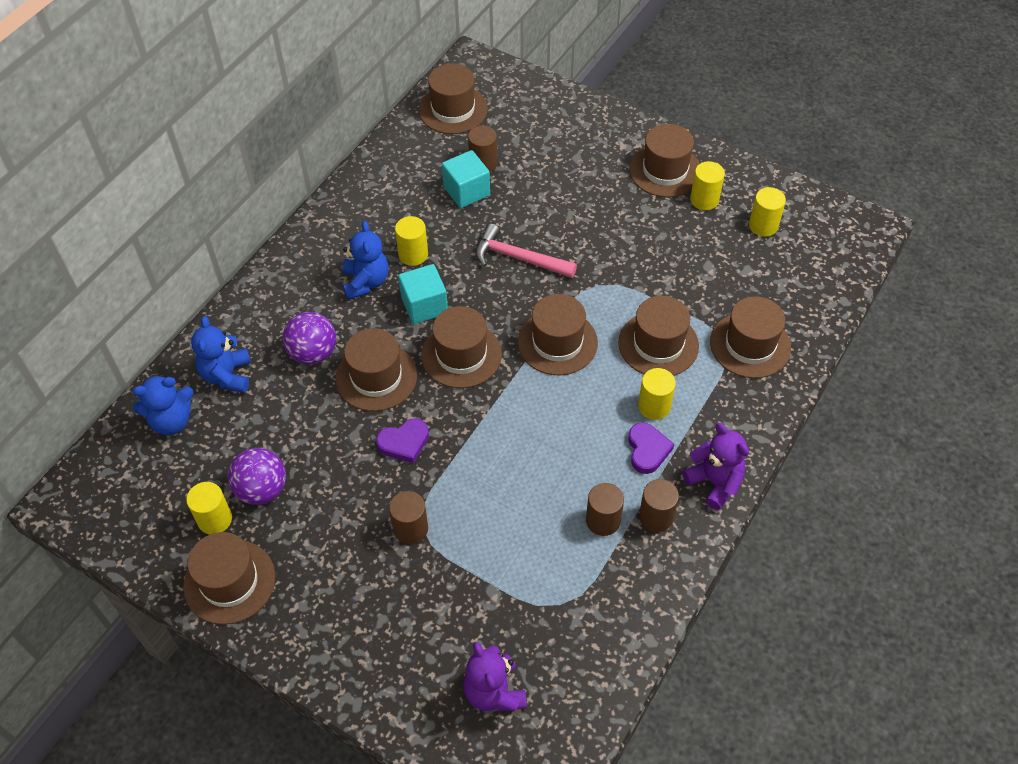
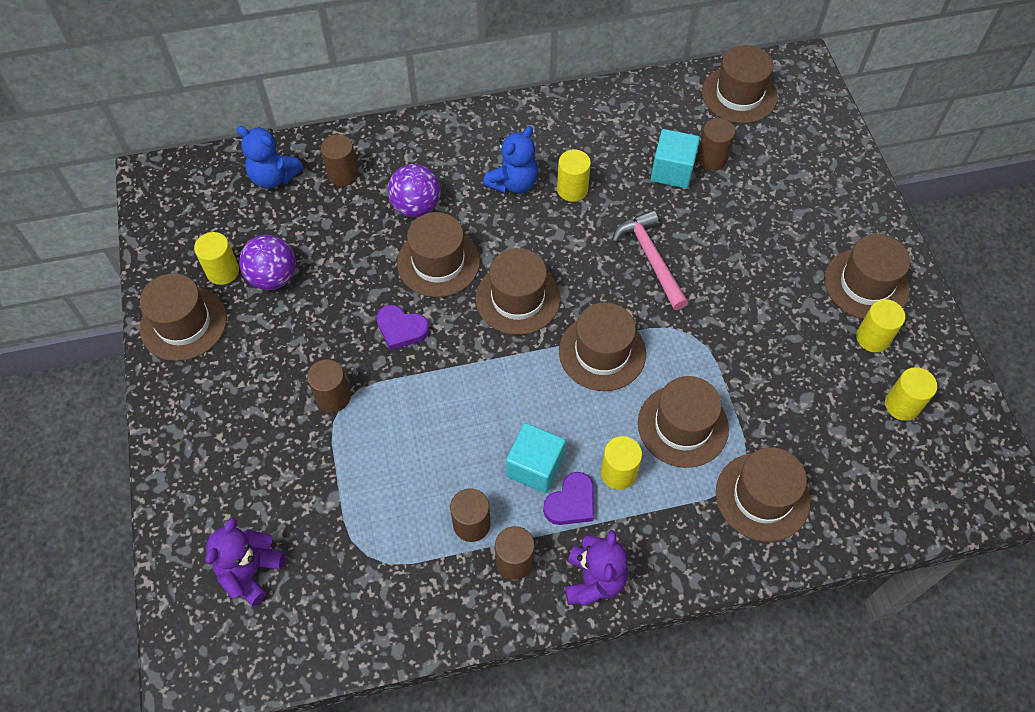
camera: 45 degrees right, 5 degrees up
(227, 375) = (343, 174): blue teddy bear -> brown cylinder
(424, 305) = (535, 236): turquoise cube -> turquoise cube (535, 467)

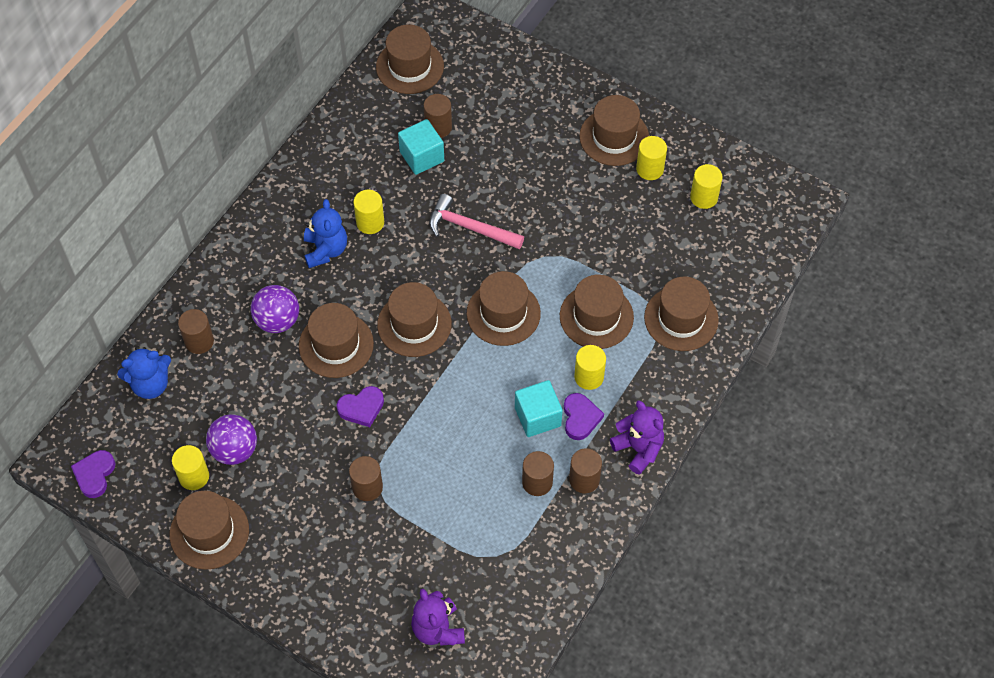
camera: 45 degrees left, 0 degrees up
(162, 209) = (94, 474): none -> purple heart

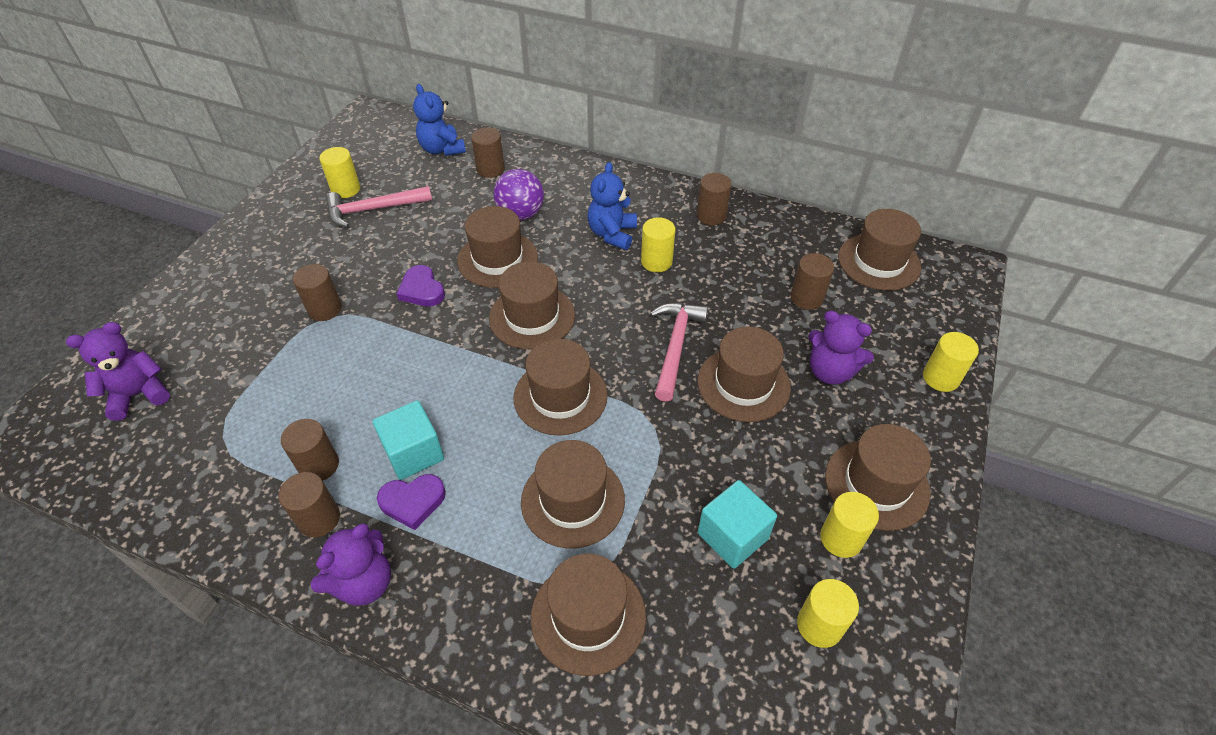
camera: 80 degrees right, 10 degrees down
(94, 474) = (351, 135): purple heart -> none
(209, 532) = (286, 208): brown hat -> brown hat (743, 384)
(234, 450) = (373, 209): purple ball -> pink hammer
(321, 169) = (711, 216): none -> brown cylinder
(326, 250) = (612, 234): blue teddy bear -> blue teddy bear turned 120 degrees clockwise
(422, 156) = (759, 290): turquoise cube -> turquoise cube (732, 536)
(515, 134) = (830, 371): none -> purple teddy bear
(589, 377) = (476, 504): yellow cylinder -> yellow cylinder (940, 378)

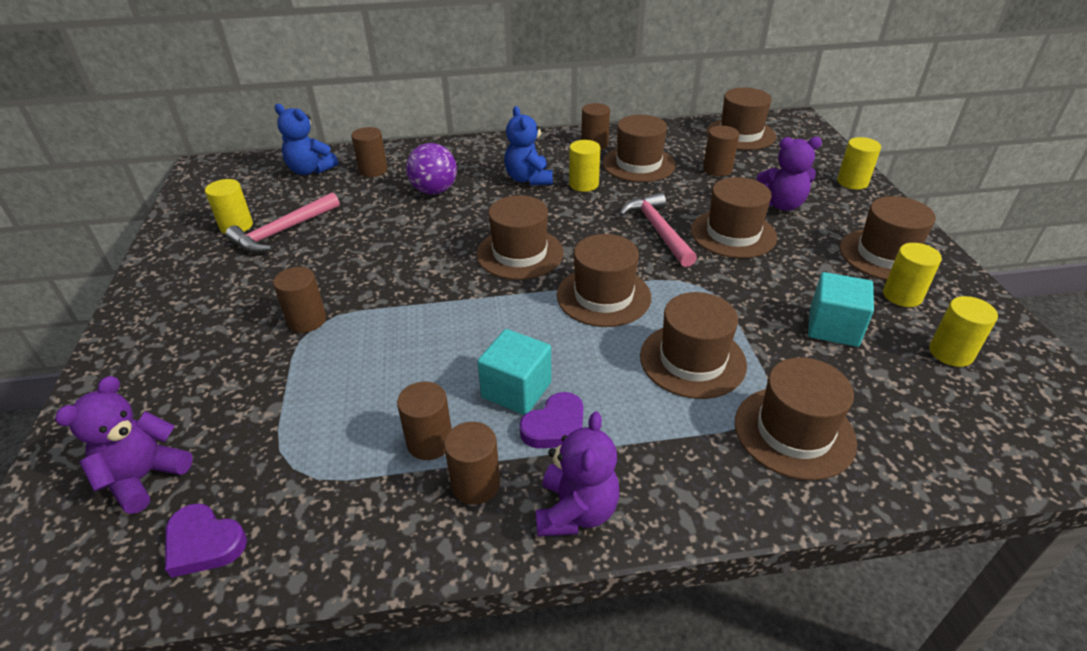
camera: 30 degrees left, 10 degrees down
(422, 290) = (396, 271): purple heart -> purple heart (204, 543)
(497, 259) = (446, 226): brown hat -> brown hat (638, 164)

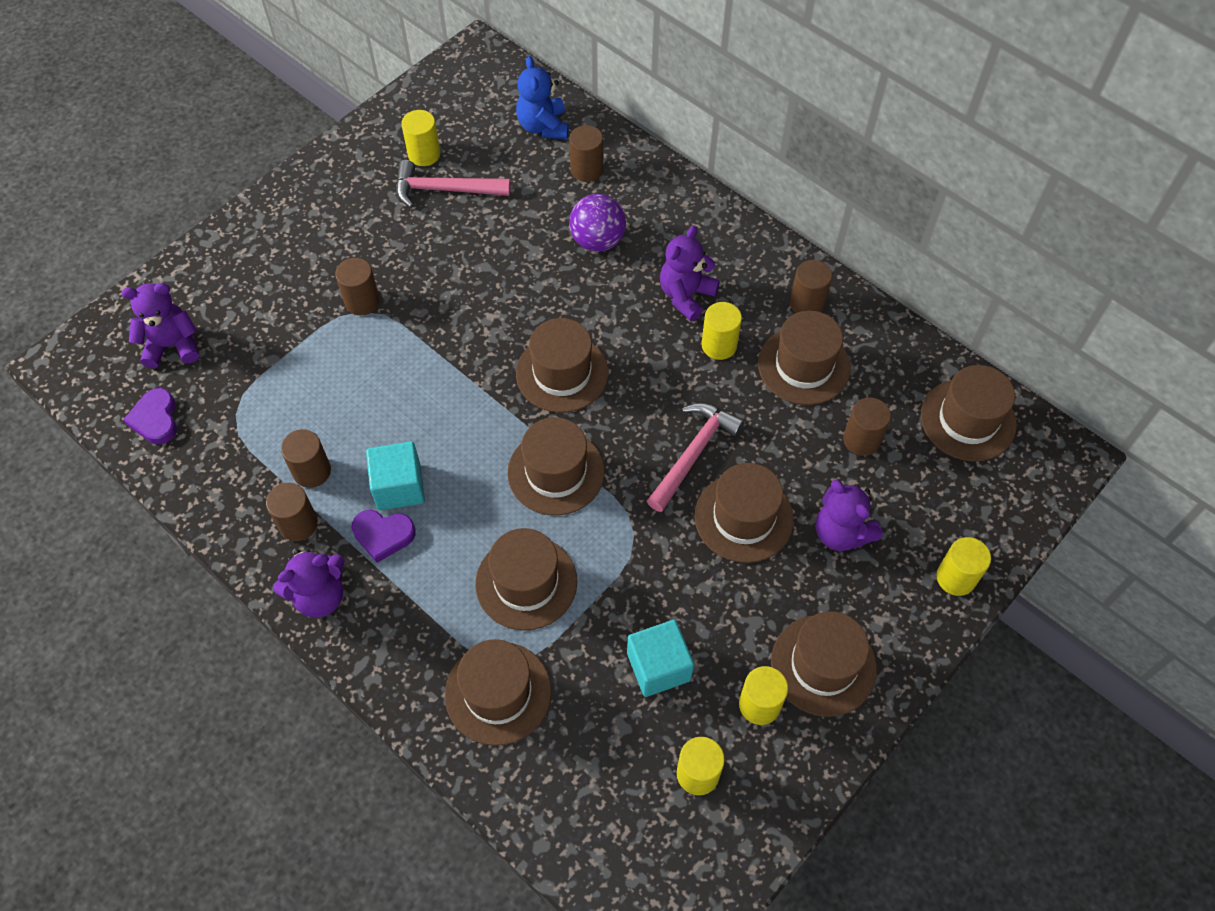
camera: 50 degrees right, 20 degrees up
(528, 179) = (686, 295): blue teddy bear -> purple teddy bear

